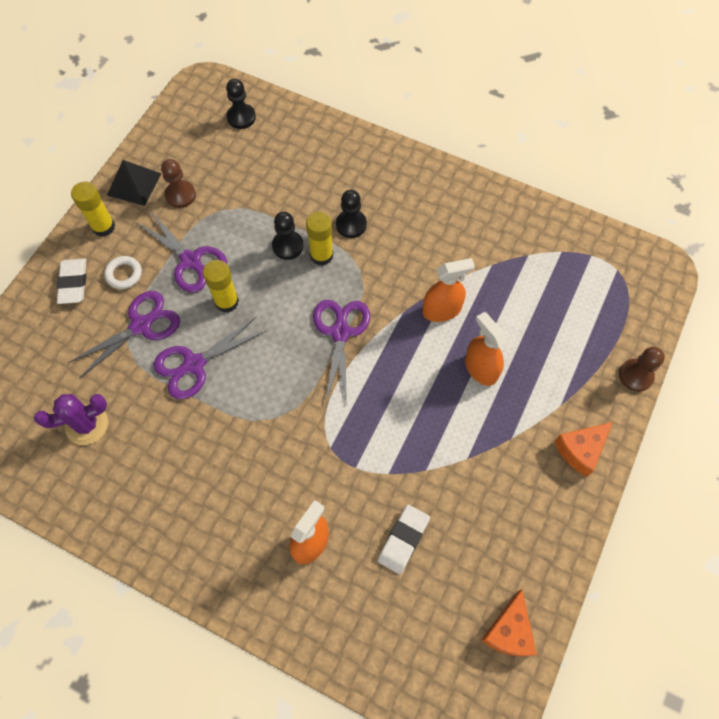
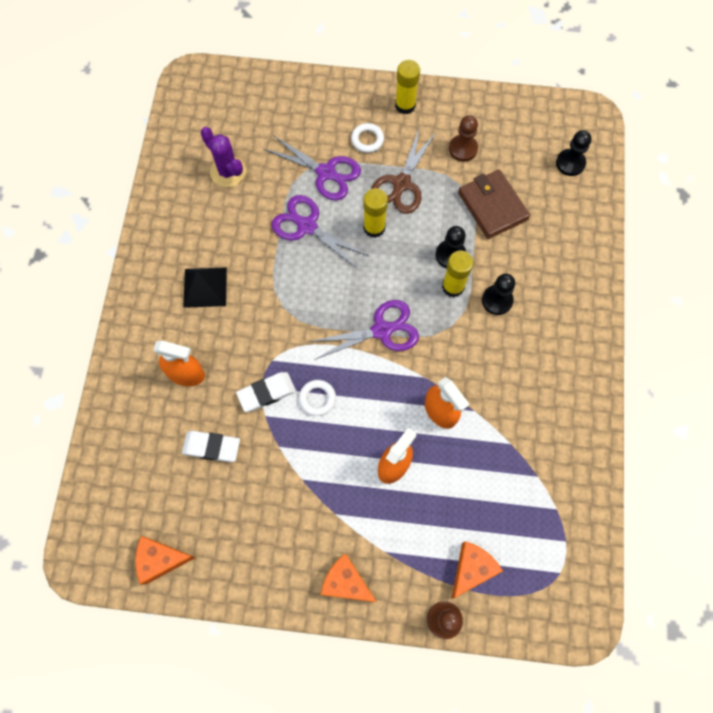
camera: 70 degrees right, 5 degrees up
(73, 283) = (344, 107): white eraser -> white eraser (266, 393)
(134, 184) = (457, 109): black pyramid -> black pyramid (205, 287)
(190, 261) = (401, 184): purple scissors -> brown scissors
(254, 193) = (492, 206): none -> brown wallet
(389, 416) = (317, 398): none -> white ring
(596, 337) = (472, 569): none -> orange cheese

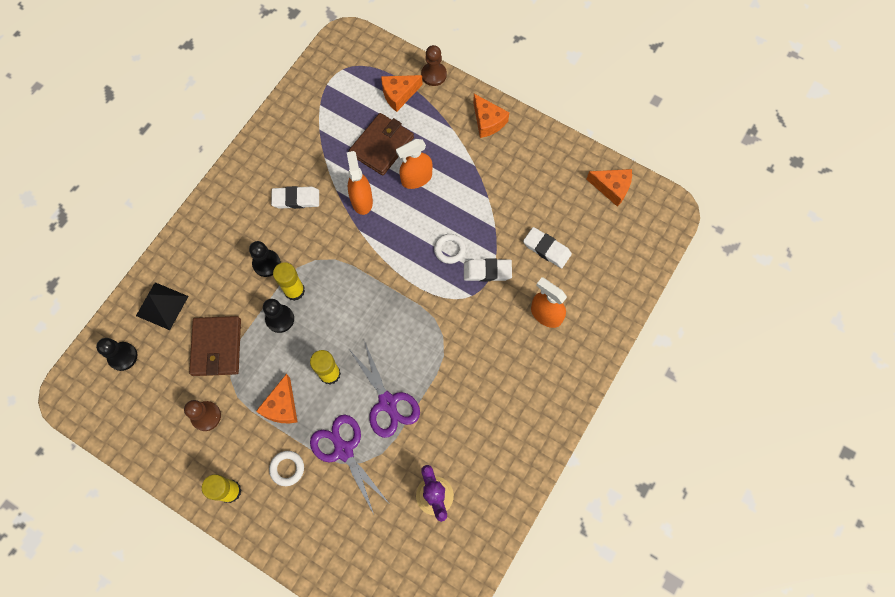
camera: 155 degrees left, 0 degrees up
(205, 287) = (502, 384): black pyramid -> black pyramid (162, 305)
(381, 330) = (372, 280): purple scissors -> none
(401, 184) = (282, 406): brown scissors -> orange cheese
(454, 488) = (381, 146): none -> brown wallet
(510, 381) = (296, 199): none -> white eraser

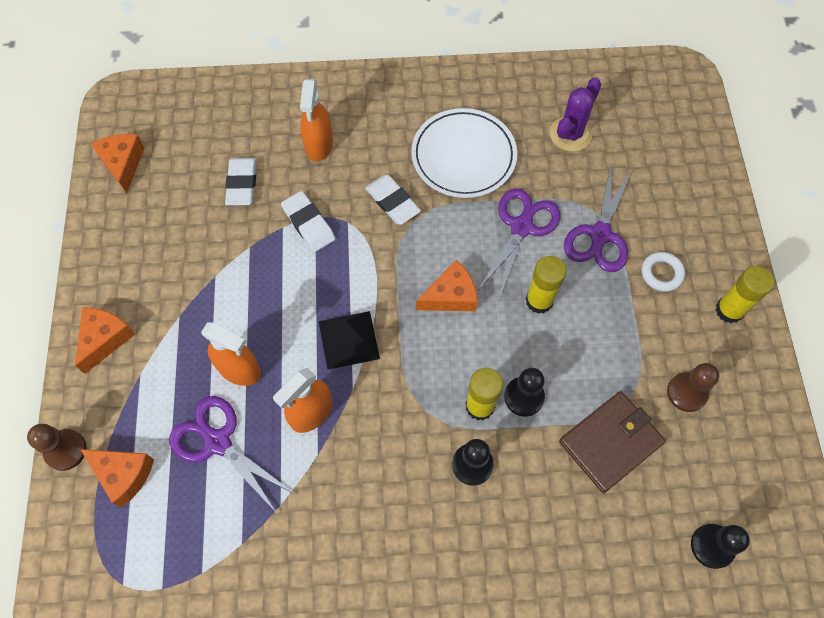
camera: 125 degrees left, 5 degrees down
(162, 305) = (619, 551): black pyramid -> black pyramid (348, 340)
(282, 406) = (610, 323): orange cheese -> orange cheese (451, 296)
(296, 199) = (364, 495): white eraser -> white eraser (392, 202)
(381, 146) = (218, 442): brown wallet -> purple scissors
(449, 250) = (309, 275): white ring -> none
(469, 404) = (463, 156): none -> white plate

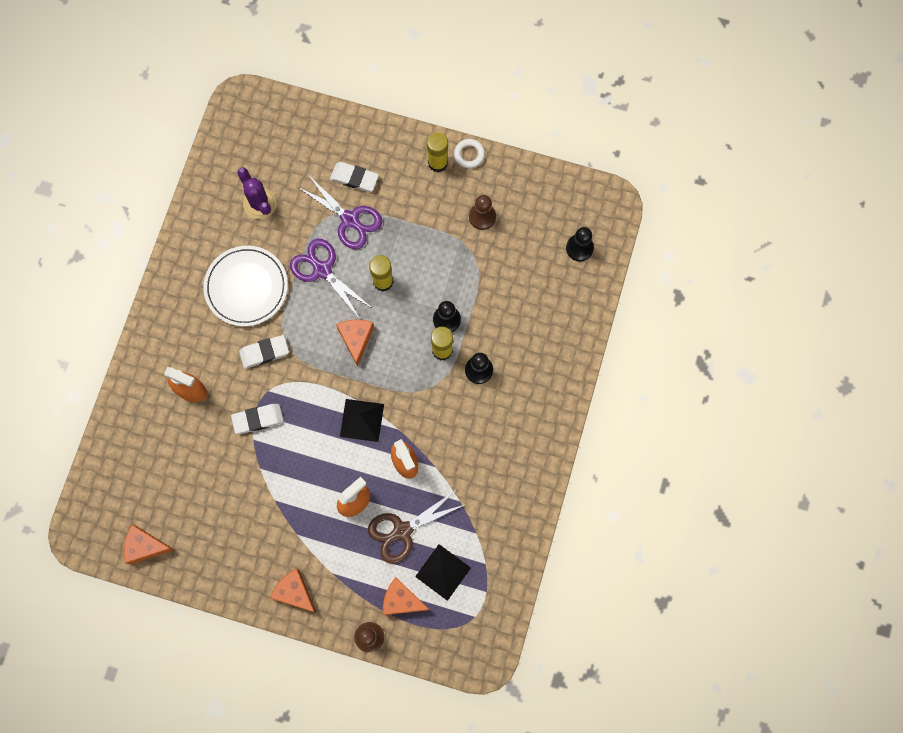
camera: 70 degrees left, 10 degrees up
(123, 474) = (401, 600): orange cheese -> orange cheese turned 120 degrees counterclockwise
(175, 516) = (443, 572): none -> black pyramid
(218, 442) = (402, 531): purple scissors -> brown scissors
(242, 184) = (202, 459): white eraser -> white eraser (354, 178)
(610, 442) = (496, 279): brown wallet -> none
(661, 273) = (395, 193): white ring -> white ring (469, 155)

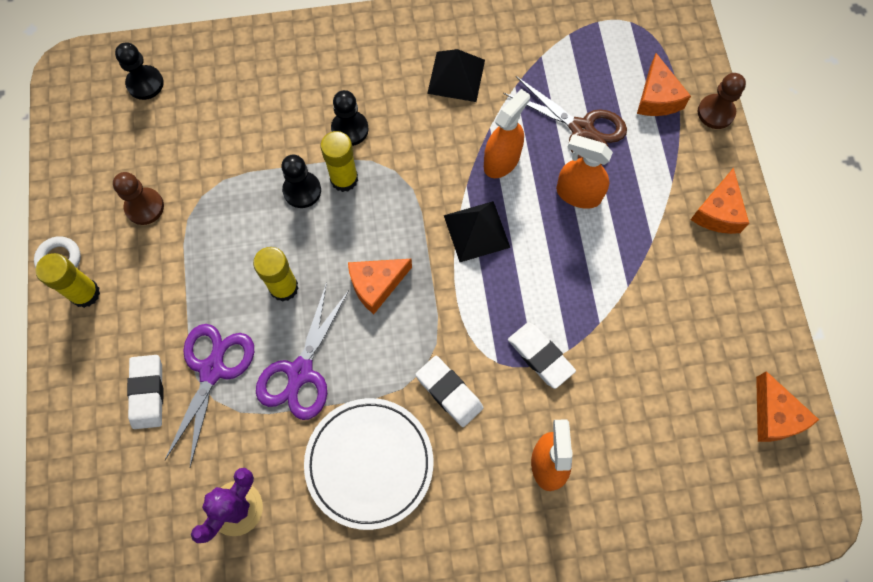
camera: 115 degrees left, 5 degrees down
(443, 572) = (602, 70): black pyramid -> black pyramid (456, 76)

